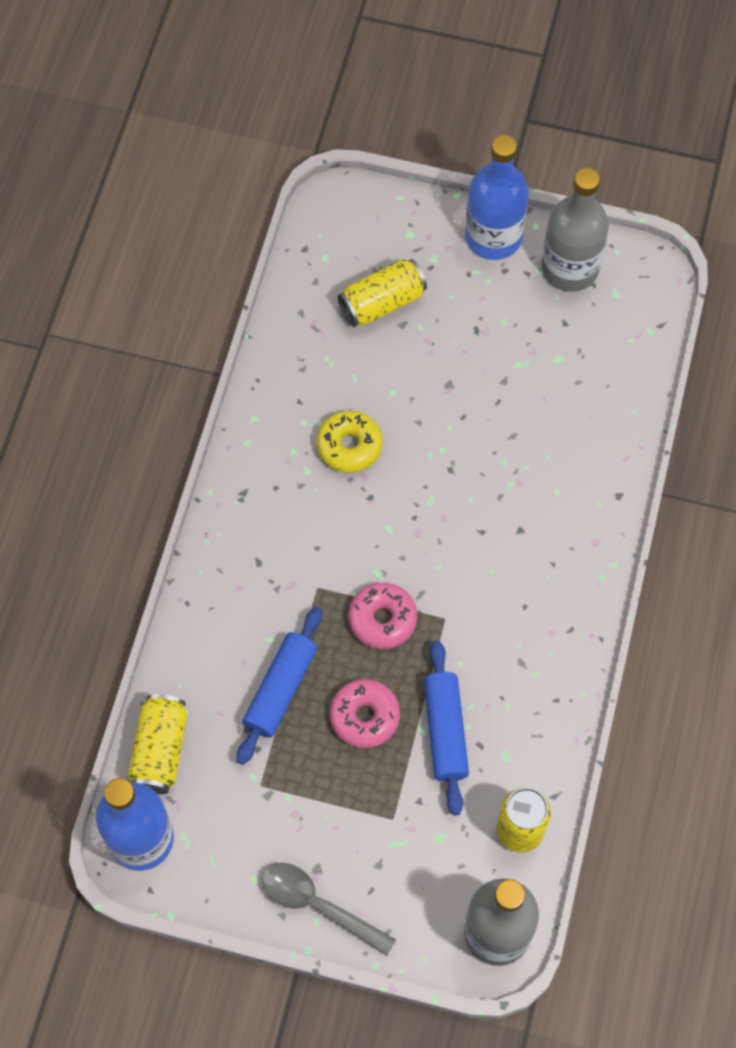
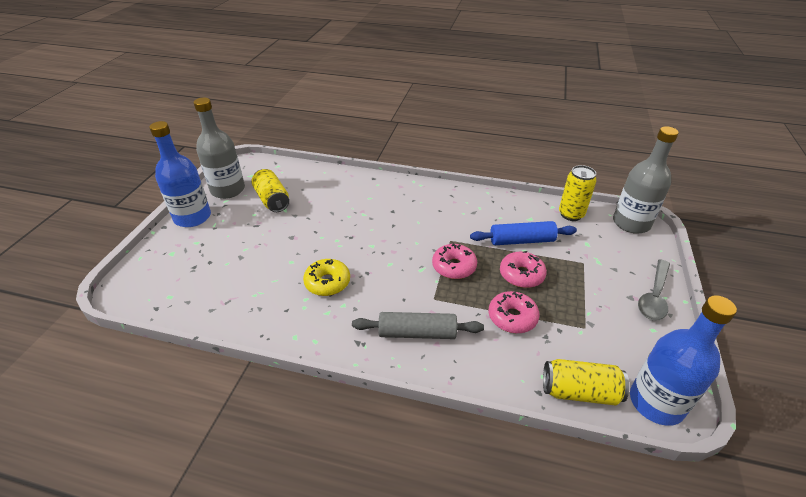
camera: 90 degrees left, 25 degrees down
(256, 564) = (417, 333): none -> grey rolling pin
(280, 689) = (512, 317): blue rolling pin -> pink donut
(382, 303) = (220, 266): yellow can -> yellow can (272, 200)

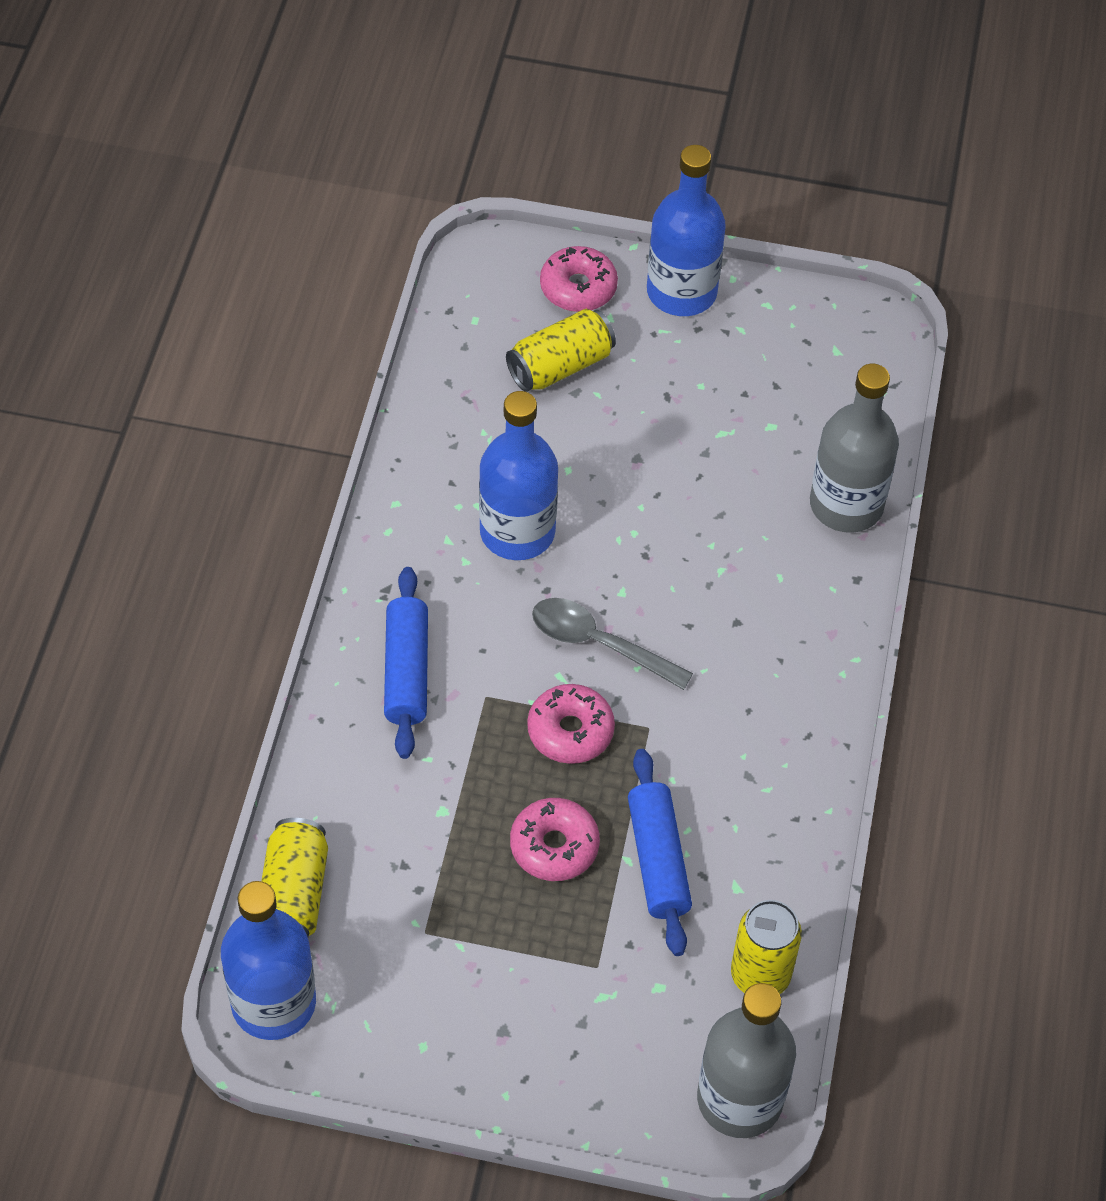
camera: 85 degrees right, 15 degrees up
(228, 190) = (777, 324): grey bottle -> grey bottle (846, 505)
(272, 200) = (751, 406): yellow can -> yellow can (560, 366)
(327, 282) = (517, 532): yellow donut -> blue bottle
(417, 333) = (406, 671): grey rolling pin -> blue rolling pin
(512, 317) = (445, 817): pink donut -> pink donut (578, 288)
(654, 296) = (507, 1075): grey spoon -> grey spoon (599, 644)

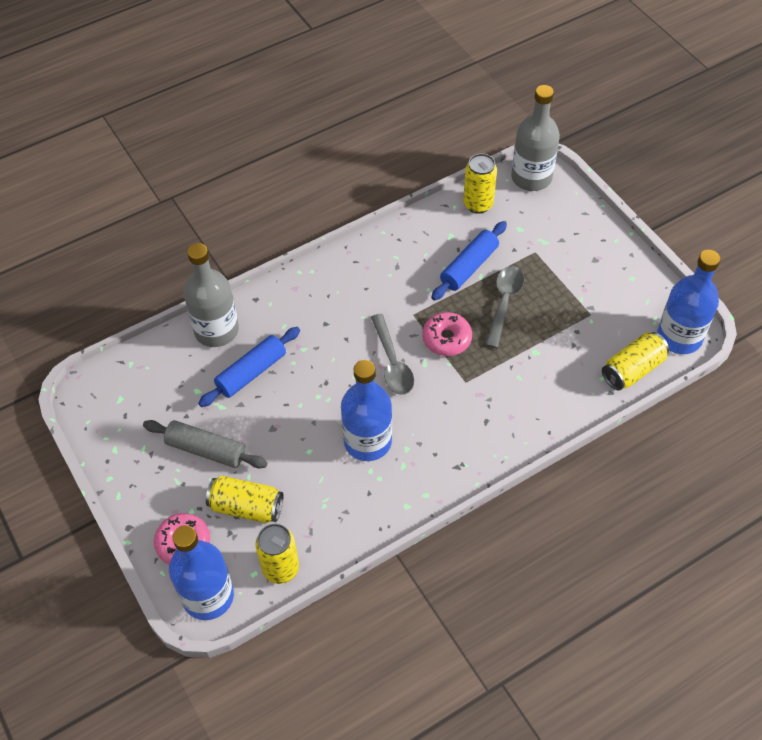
camera: 130 degrees left, 0 degrees up
(406, 671) = (488, 421): blue rolling pin -> blue rolling pin (251, 372)
(454, 344) = (280, 568): none -> yellow can
(554, 846) = (504, 303): pink donut -> grey spoon
(676, 380) = (206, 450): none -> grey rolling pin
(681, 292) = (141, 493): blue bottle -> blue bottle (208, 596)

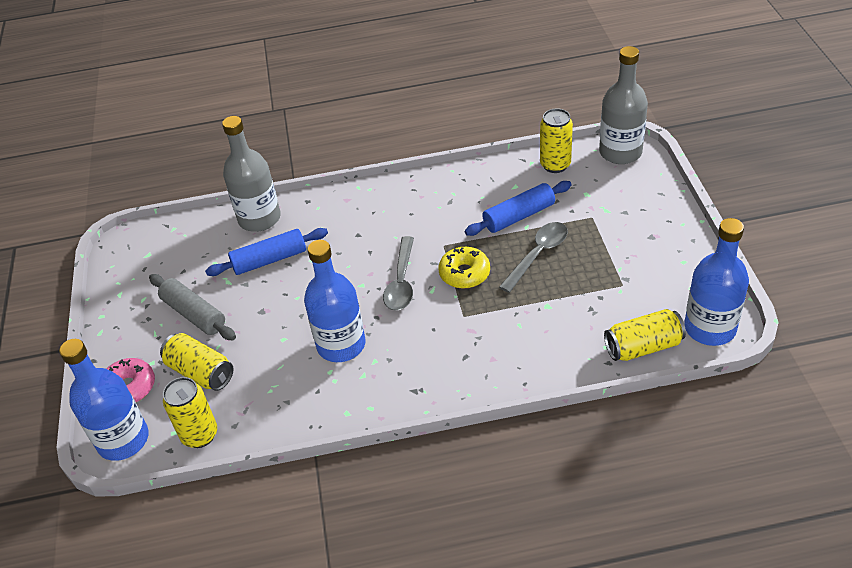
camera: 25 degrees right, 10 degrees down
(446, 339) = (464, 273): pink donut -> yellow donut

